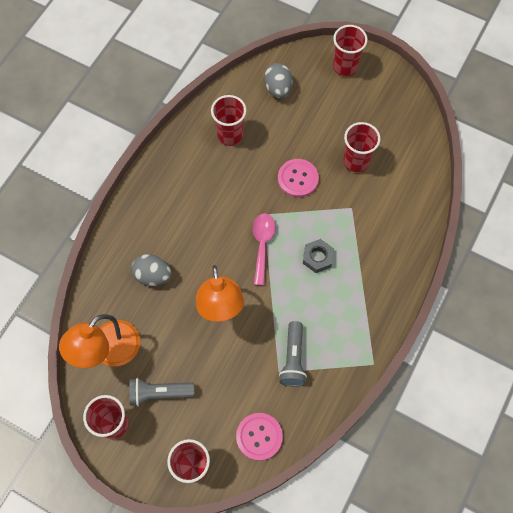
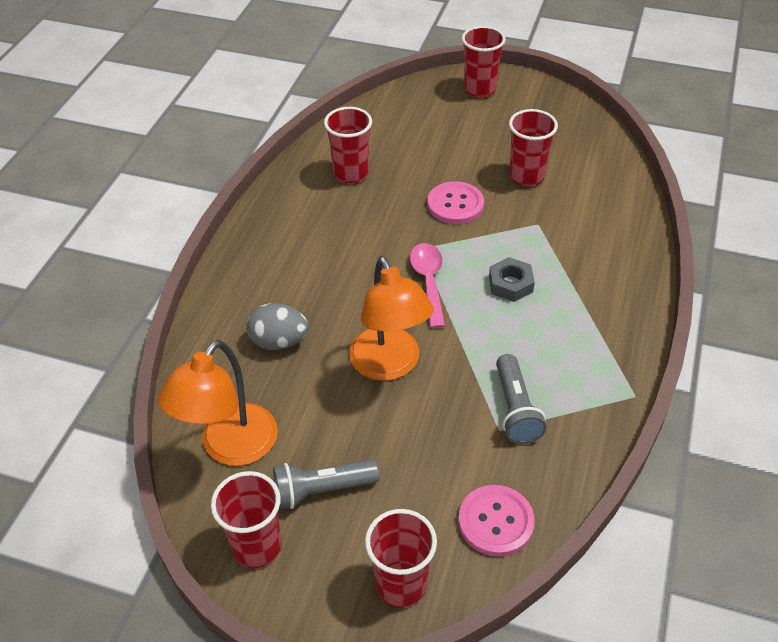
camera: 10 degrees left, 20 degrees down
(278, 89) = (401, 120): grey egg -> none

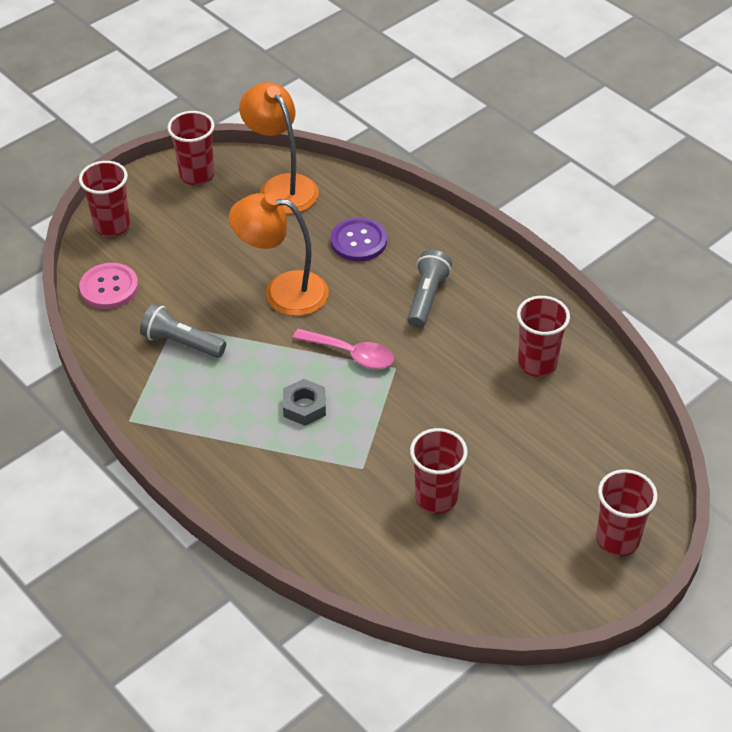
camera: 120 degrees right, 0 degrees up
(279, 341) = (358, 241): grey egg -> purple button
(322, 490) = (210, 216): grey flashlight -> grey flashlight (427, 297)
(455, 204) = (435, 420): pink button -> none

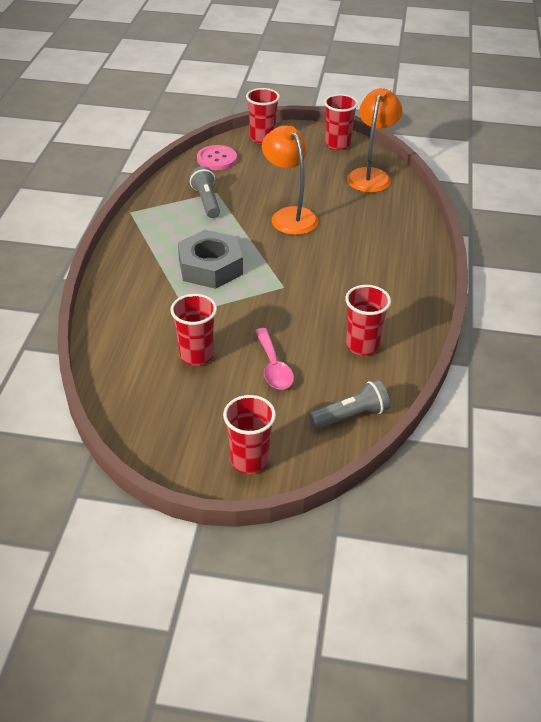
camera: 50 degrees right, 5 degrees down
(304, 406) = (210, 267): grey nut -> grey nut, size x1.89
(350, 354) = (272, 264): pink spoon -> pink spoon (273, 367)
(358, 241) = (367, 223): purple button -> none
(427, 297) = (358, 271): grey flashlight -> grey flashlight (351, 415)

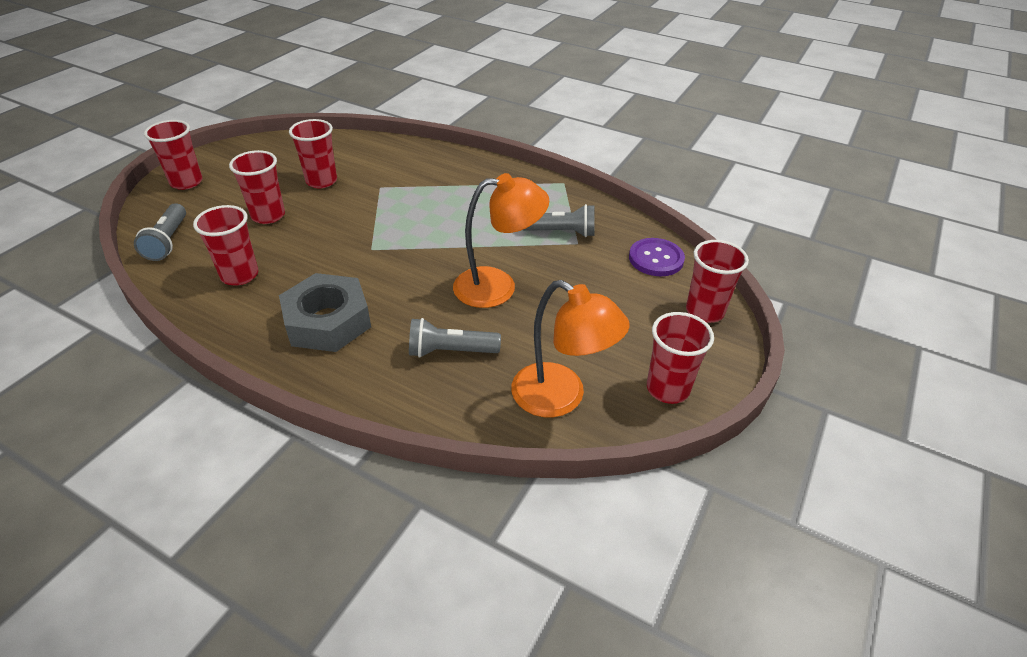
camera: 110 degrees right, 0 degrees up
(210, 267) = (438, 211): grey nut -> grey nut (328, 321)
(217, 159) = (656, 259): pink button -> purple button
(273, 367) = (268, 215): pink spoon -> red cup
(365, 220) = (450, 351): none -> grey flashlight

